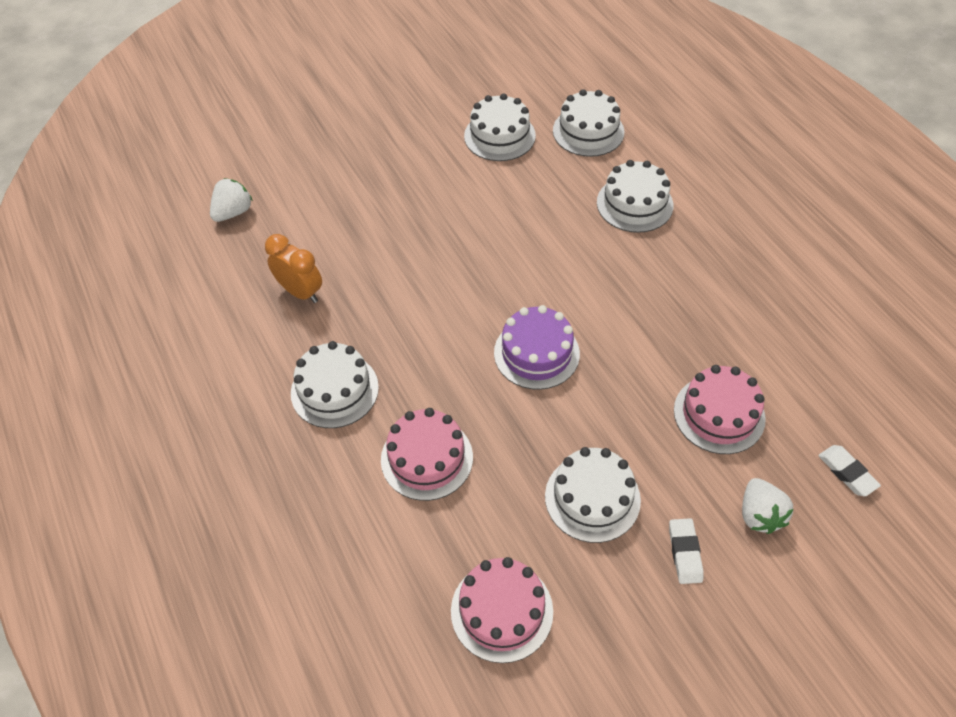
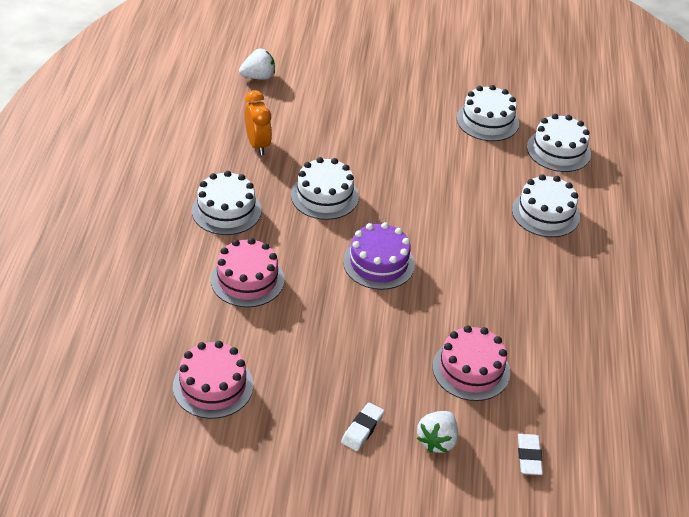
camera: 30 degrees right, 10 degrees down
(592, 498) = (332, 363): white cake -> white cake (324, 196)

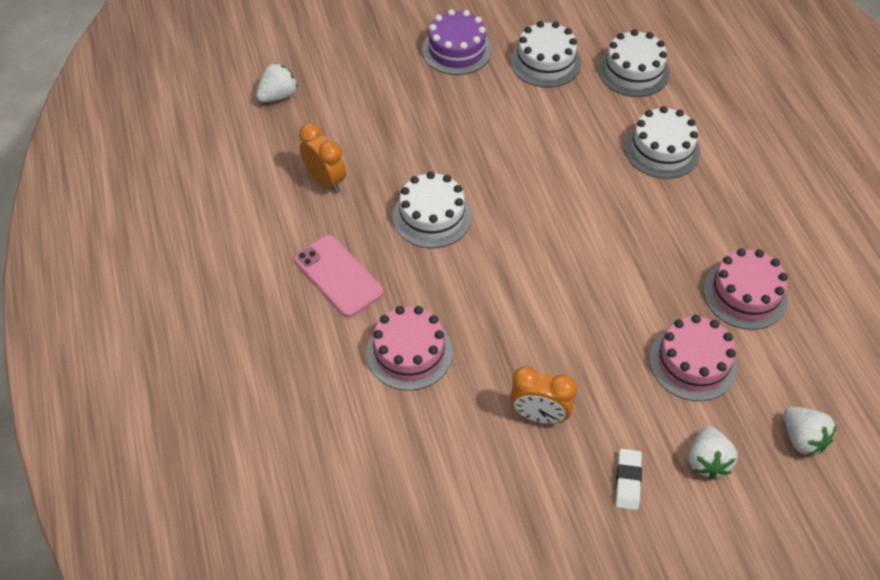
camera: 20 degrees left, 10 degrees up
(213, 386) = (447, 499): pink cake -> pink cake (745, 294)
(226, 210) = (338, 276): white cake -> pink phone
(321, 358) = (539, 415): none -> orange clock
(379, 263) = (532, 275): purple cake -> purple cake (456, 50)
(529, 456) = (802, 438): white eraser -> white strawberry

